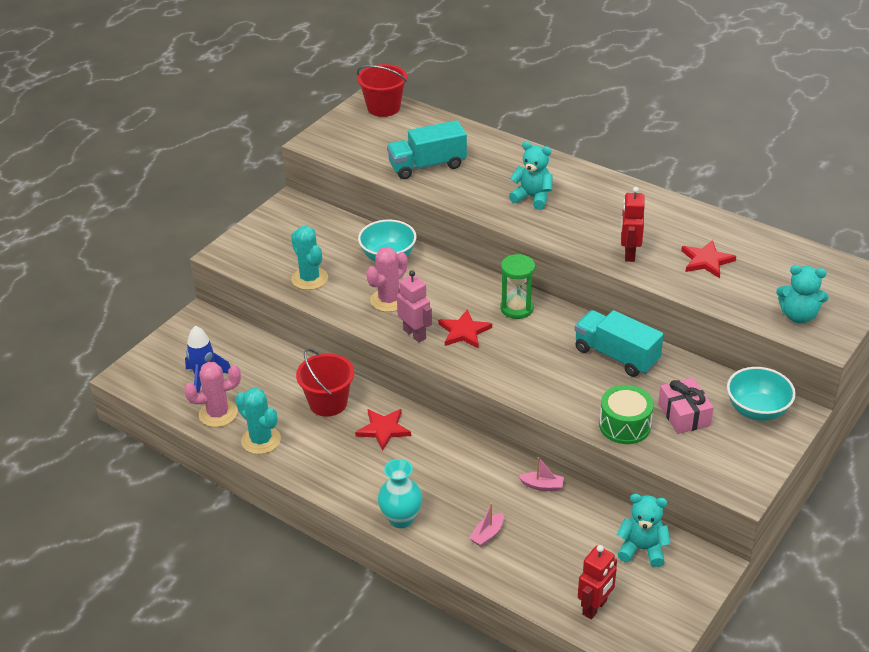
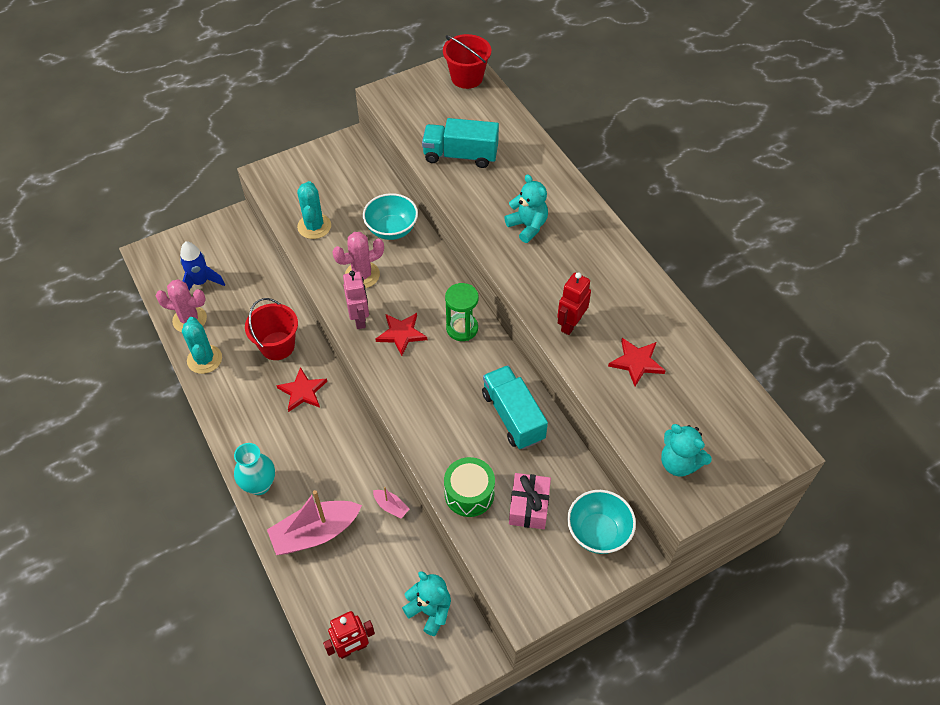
camera: 25 degrees right, 15 degrees up
(487, 534) = (315, 533): pink boat -> pink boat, size x2.20

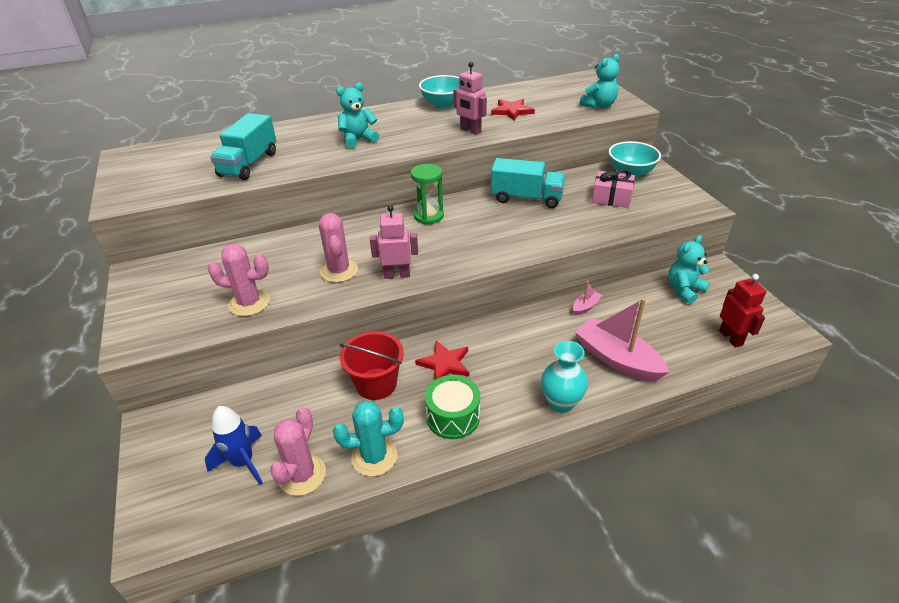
camera: 80 degrees left, 15 degrees down
(314, 226) = (249, 303): turquoise cactus -> pink cactus
(315, 533) = (616, 359): pink boat -> pink boat turned 150 degrees clockwise
(391, 229) = (287, 249): turquoise bowl -> turquoise bowl (443, 104)
(401, 334) = (424, 250): red star -> none
(467, 78) = (144, 155): red bucket -> none
(469, 494) = (601, 224): green drum -> green drum (453, 417)
(513, 416) = (526, 198): turquoise truck -> turquoise truck turned 150 degrees counterclockwise
(570, 324) = (470, 130): red robot -> pink robot

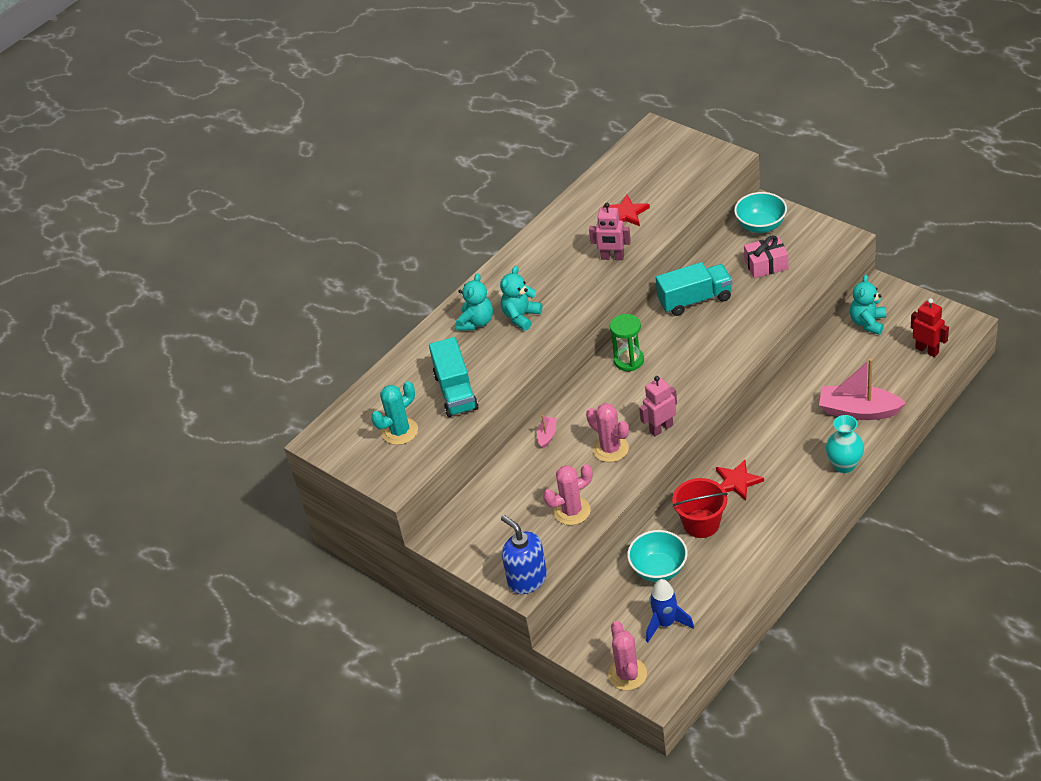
camera: 25 degrees left, 5 degrees up
(142, 340) = (527, 579): none -> blue soap dispenser
(302, 475) = (715, 607): pink cactus -> pink cactus (627, 674)
(374, 457) = (751, 570): turquoise cactus -> turquoise cactus (400, 431)
(443, 104) = (551, 233): turquoise bowl -> turquoise bowl (659, 569)
(453, 417) = (779, 515): green drum -> none
(585, 306) = (803, 378): pink boat -> pink boat (547, 435)
(599, 105) = (699, 169): turquoise teddy bear -> turquoise teddy bear (476, 322)

